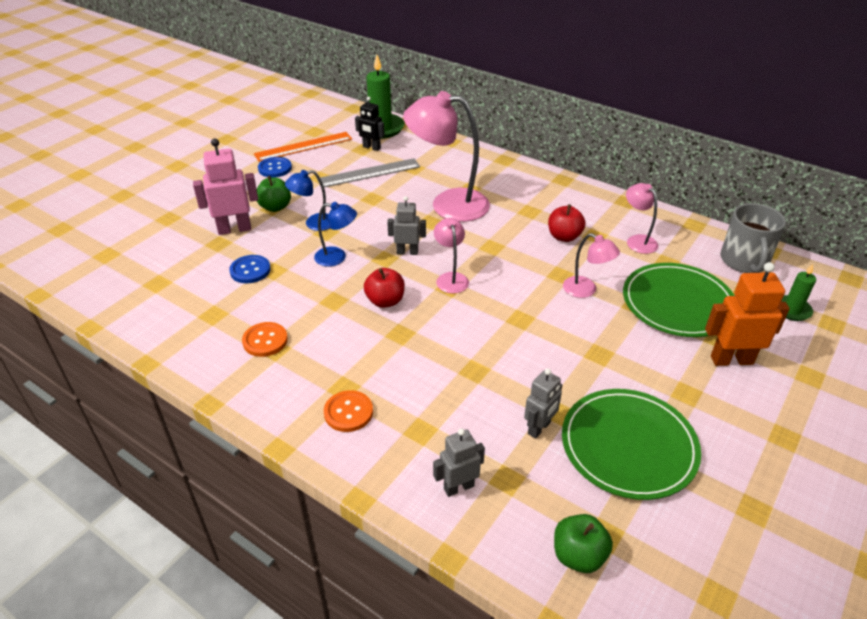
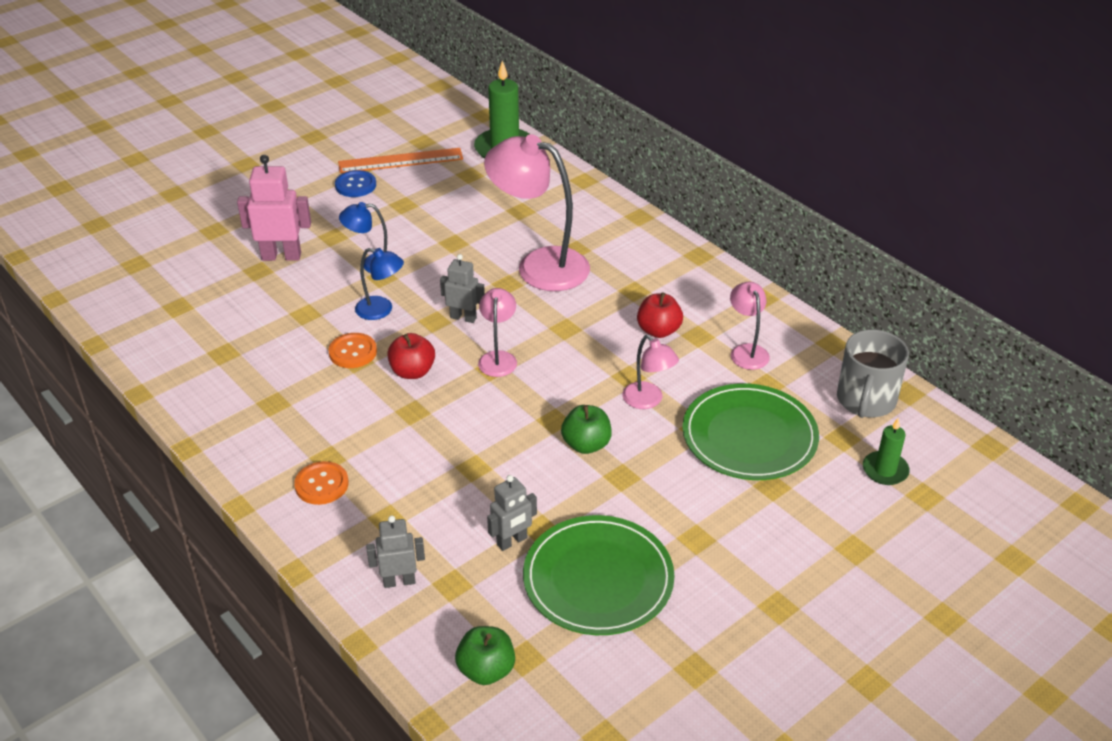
camera: 15 degrees right, 0 degrees up
(250, 270) = (280, 309): blue button -> none
(265, 340) = (266, 392): orange button -> orange button (353, 352)
(275, 207) = (337, 236): green apple -> green apple (586, 444)
(369, 173) = (463, 209): grey ruler -> none
(371, 147) = (481, 174): black robot -> none
(731, 360) = (772, 513): orange robot -> none

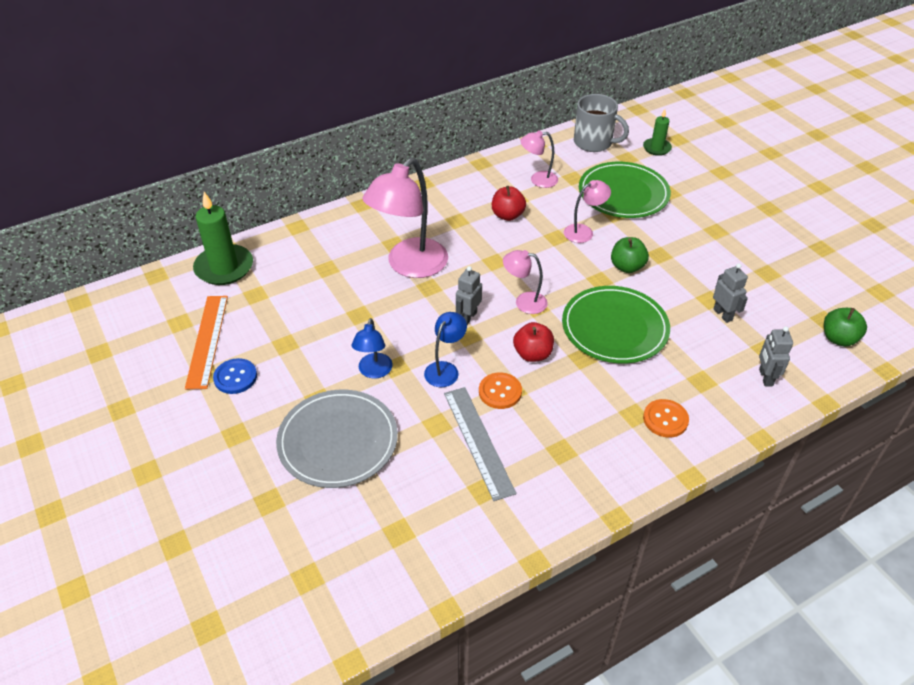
camera: 80 degrees left, 5 degrees up
(281, 256) = (338, 441): pink robot -> grey plate
(284, 343) = (478, 441): none -> grey ruler
(598, 579) = (754, 278): green plate -> green plate (614, 327)

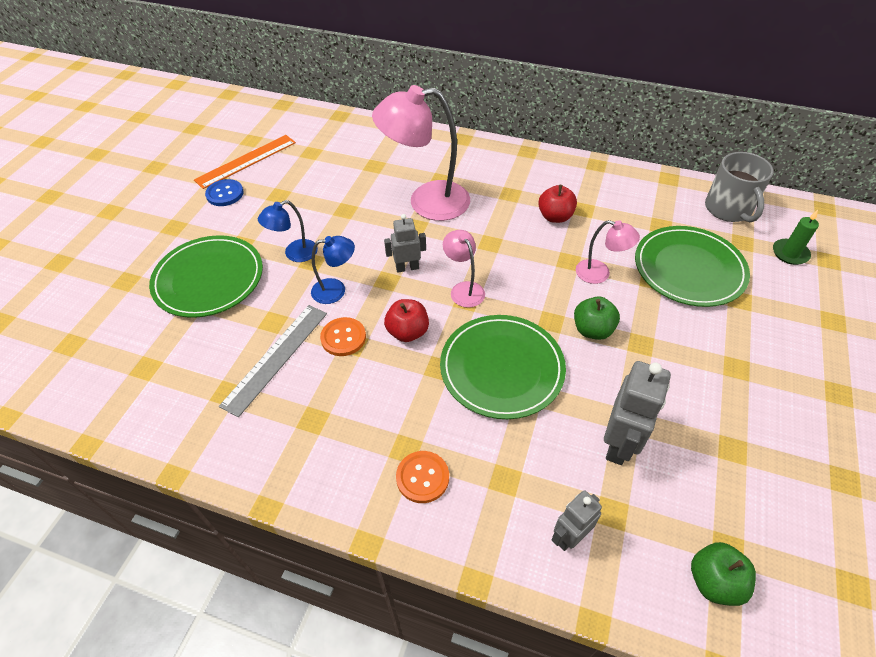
camera: 50 degrees right, 5 degrees up
(224, 267) = (321, 124): green candle -> none
(338, 441) = (209, 279): grey plate -> green plate
(538, 180) = (625, 207): pink lamp -> none
(723, 314) = (619, 444): grey robot -> grey robot, size x1.59

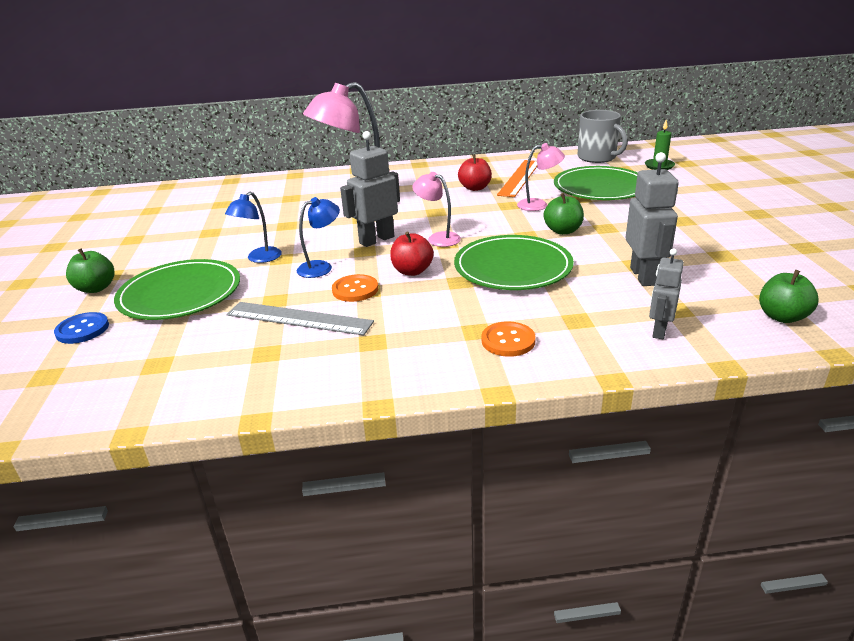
camera: 25 degrees left, 20 degrees down
(155, 242) = (96, 288): none -> green apple
(225, 194) = (151, 244): blue button -> blue button (82, 329)
(246, 161) = (157, 222): orange ruler -> orange ruler (519, 178)
(276, 358) = (299, 318): grey ruler -> grey ruler turned 75 degrees counterclockwise
(407, 267) = (376, 240): grey robot -> grey robot, size x1.59

